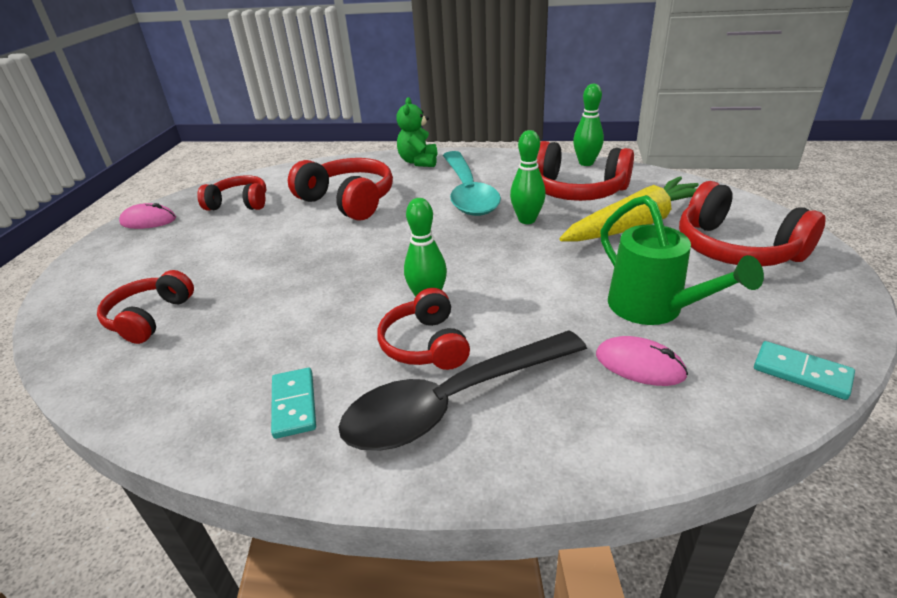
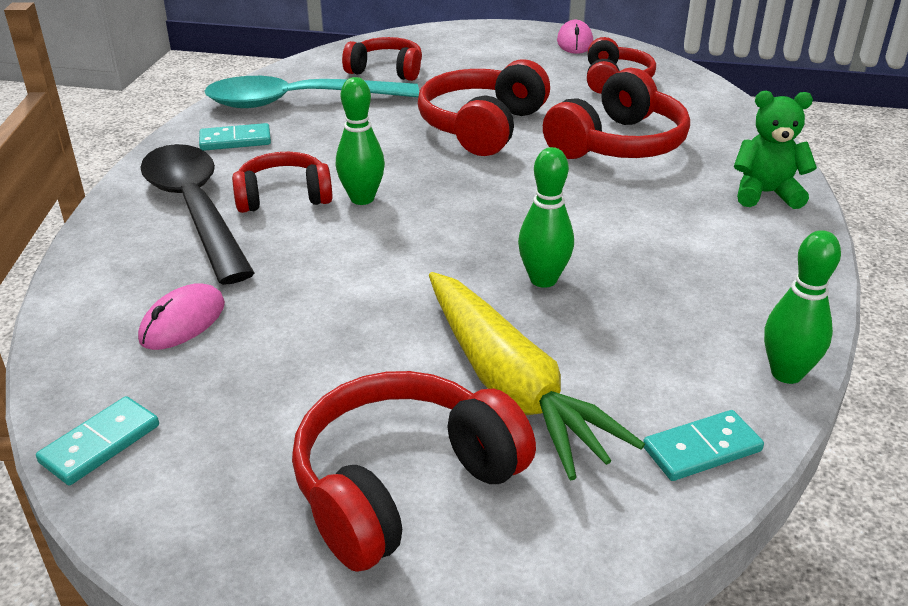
camera: 90 degrees right, 0 degrees up
(467, 192) = (644, 234): turquoise spoon -> turquoise spoon (299, 102)
(577, 190) = (650, 343): red headphones -> red headphones (482, 127)
(652, 180) = (702, 449): none -> turquoise domino
(653, 309) = (277, 354): green watering can -> none

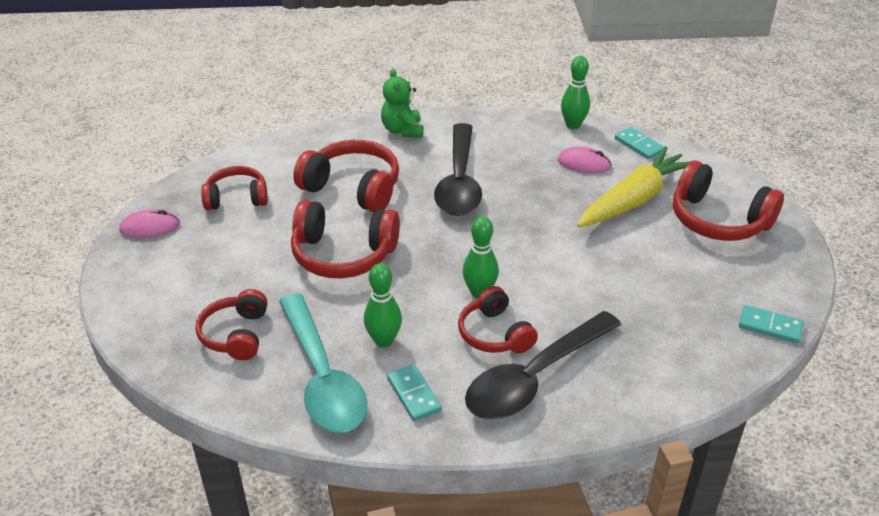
camera: 105 degrees left, 5 degrees up
(183, 322) = (660, 333): pink mouse -> pink mouse (584, 164)
(543, 280) = (537, 200): green bowling pin -> green bowling pin (383, 340)
(615, 221) = (459, 181): none -> black spoon

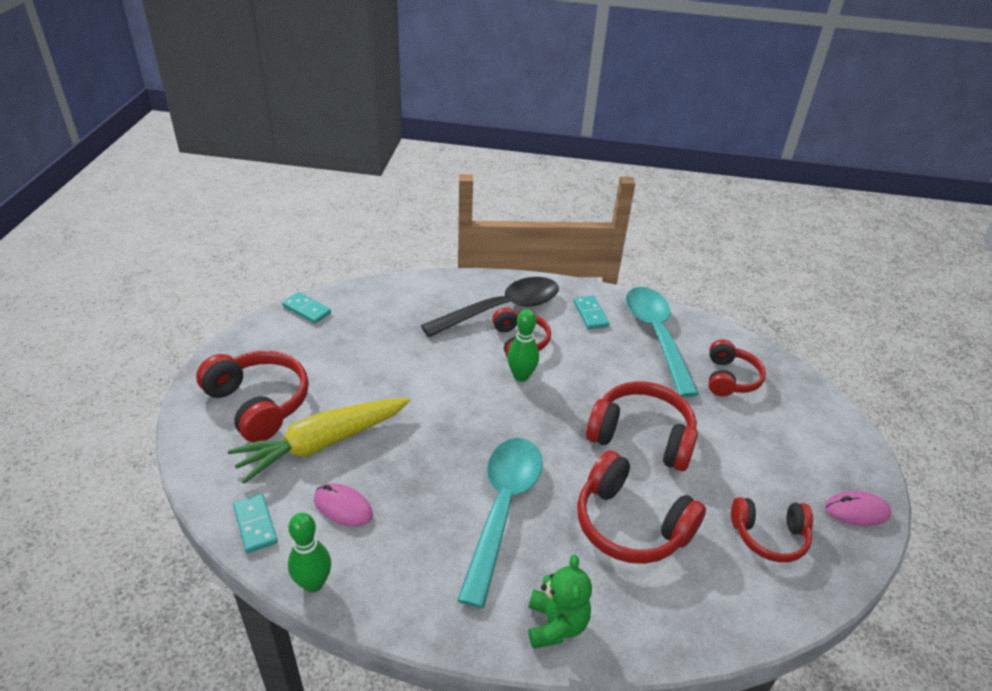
camera: 170 degrees left, 0 degrees up
(383, 340) = (608, 352): green bowling pin -> none
(459, 181) = (502, 509): black spoon -> turquoise spoon

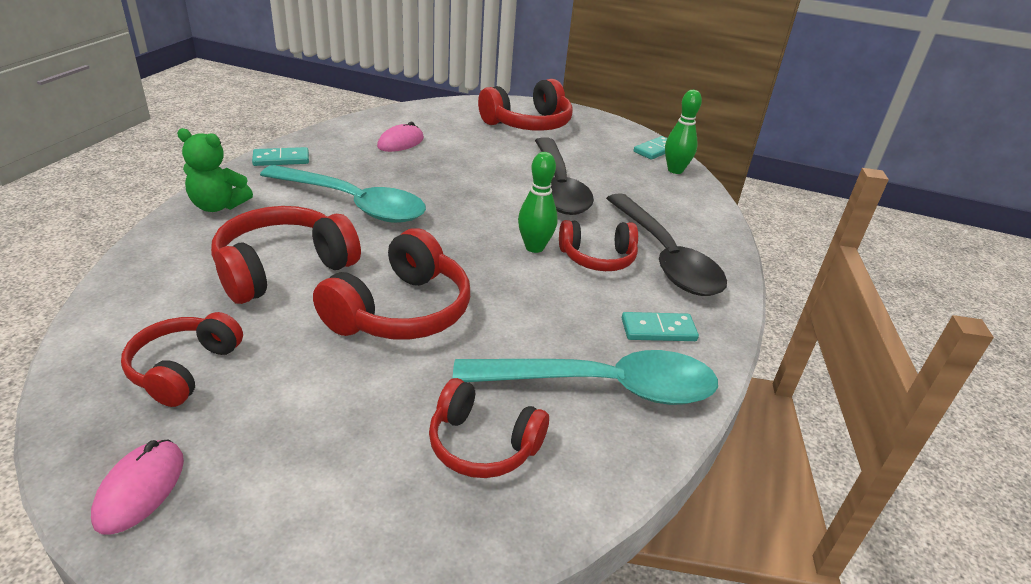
camera: 100 degrees right, 5 degrees down
(255, 525) = (403, 115): turquoise domino -> turquoise domino (281, 159)
(313, 583) = (339, 128): green bowling pin -> green bowling pin (675, 170)
(322, 444) = (472, 141): yellow carrot -> none
(410, 370) = (558, 187): none -> black spoon

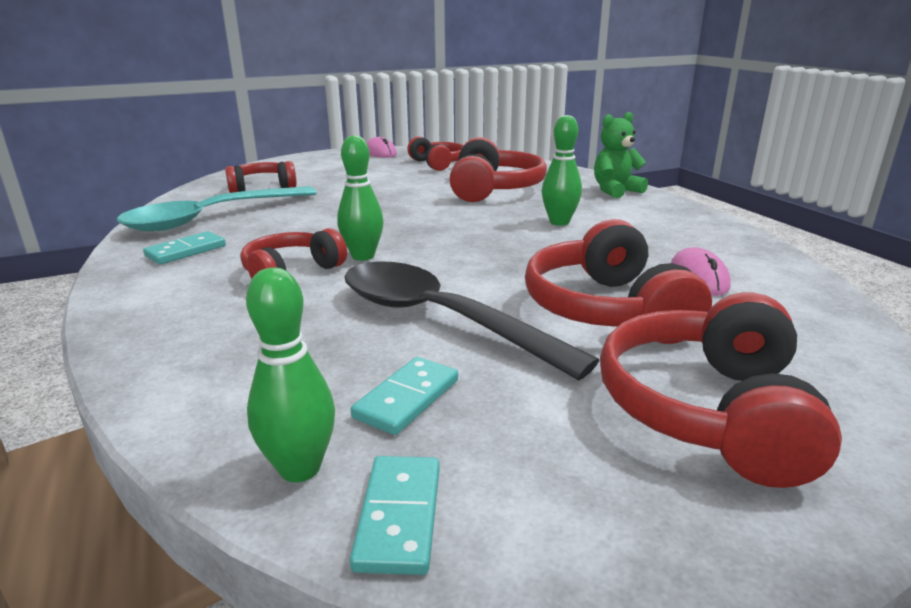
camera: 140 degrees right, 10 degrees down
(281, 159) = (696, 220): turquoise domino -> turquoise domino (407, 399)
(353, 204) = (559, 222): turquoise spoon -> green bowling pin
(400, 311) = (389, 200): red headphones -> red headphones (607, 309)
(664, 256) = (215, 302): black spoon -> none

